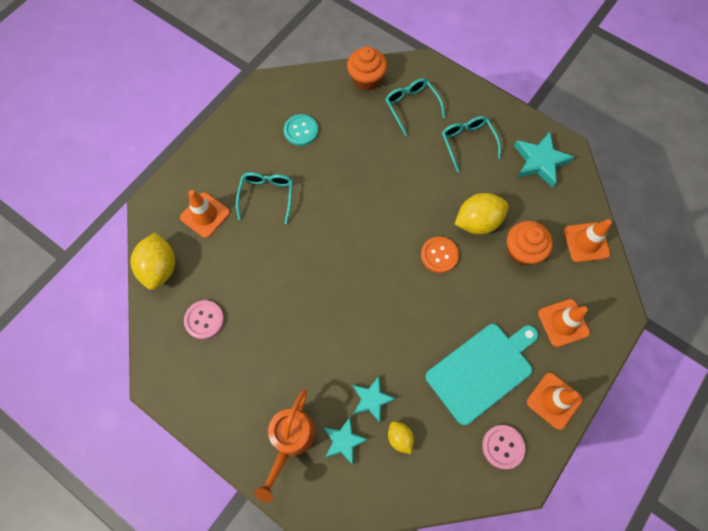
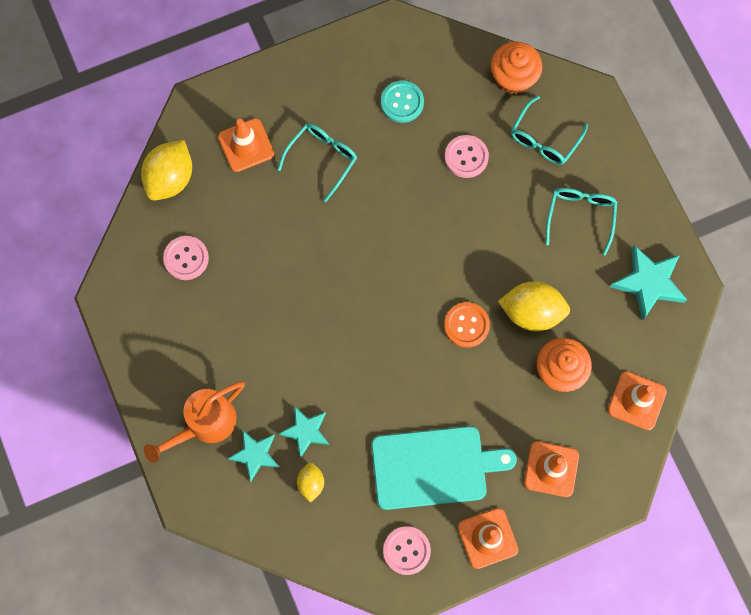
camera: 30 degrees right, 5 degrees up
(367, 144) = (466, 157): none -> pink button
(411, 106) = (544, 139): turquoise glasses -> turquoise glasses turned 150 degrees counterclockwise

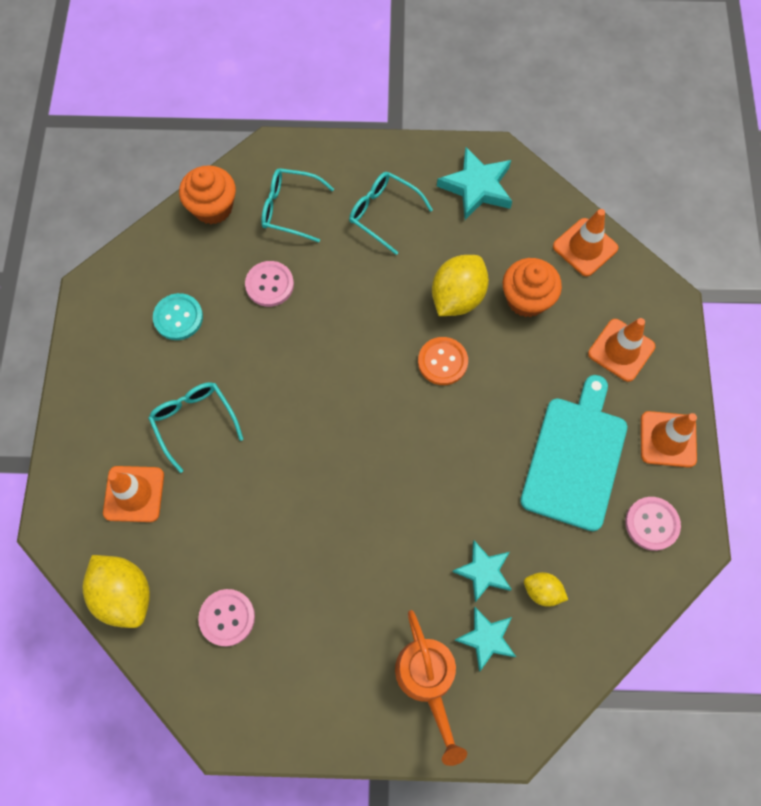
camera: 65 degrees left, 5 degrees down
(544, 139) = (290, 209): turquoise glasses -> turquoise glasses turned 135 degrees clockwise

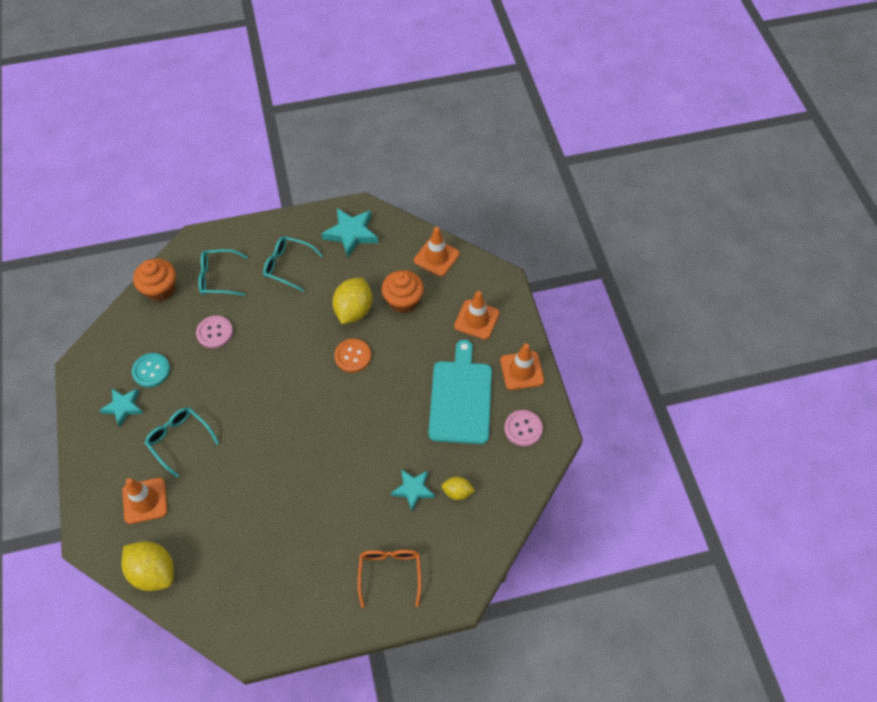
camera: 15 degrees left, 10 degrees down
(227, 617) = (234, 568): pink button -> none
(427, 681) = (390, 573): orange watering can -> orange glasses
(486, 638) = (425, 534): turquoise star -> turquoise star (123, 407)

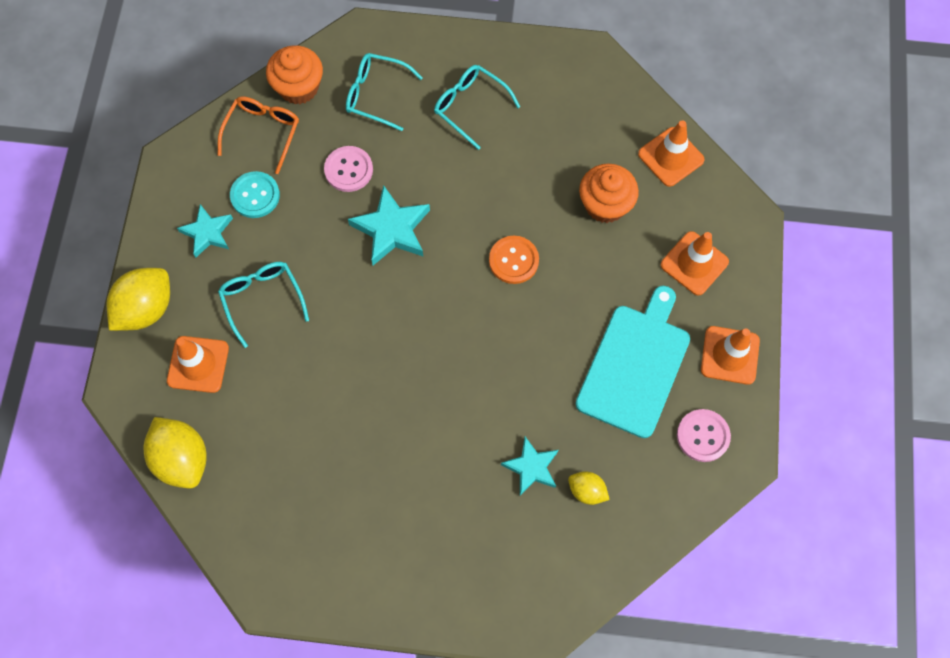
camera: 20 degrees right, 10 degrees up
(351, 233) = (568, 87): turquoise star -> turquoise star (392, 229)
(354, 310) = (535, 197): yellow lemon -> yellow lemon (146, 309)
(390, 573) = (466, 565): orange glasses -> orange glasses (263, 132)

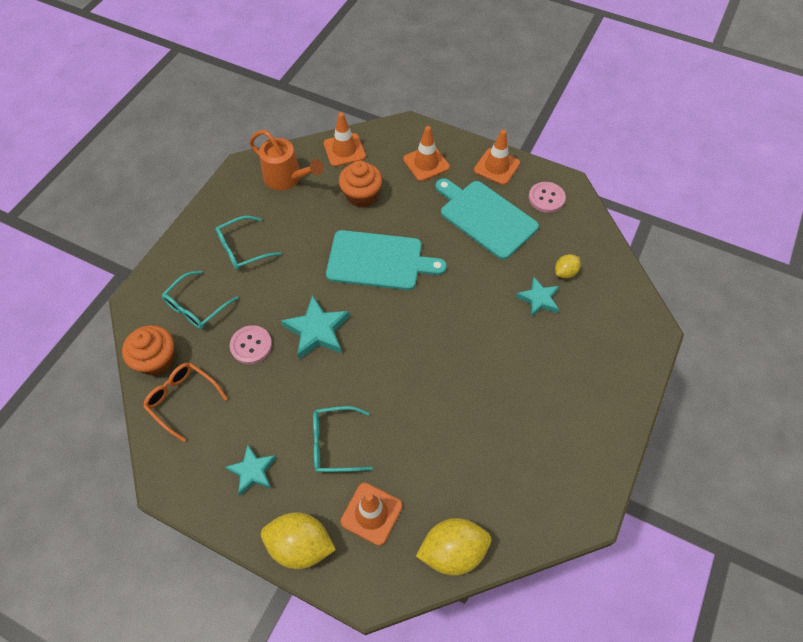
camera: 70 degrees left, 10 degrees down
(146, 309) = (300, 545): yellow lemon -> yellow lemon turned 45 degrees counterclockwise
(255, 195) = (237, 422): turquoise button -> none
(513, 260) = (379, 261): orange button -> turquoise cutting board
(594, 110) = (287, 179): none -> orange watering can

